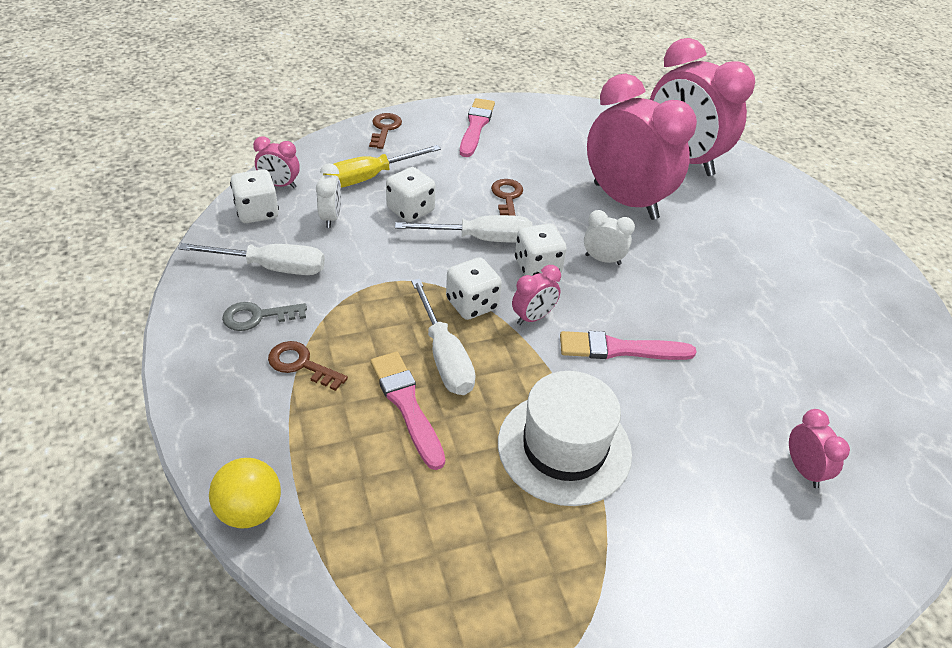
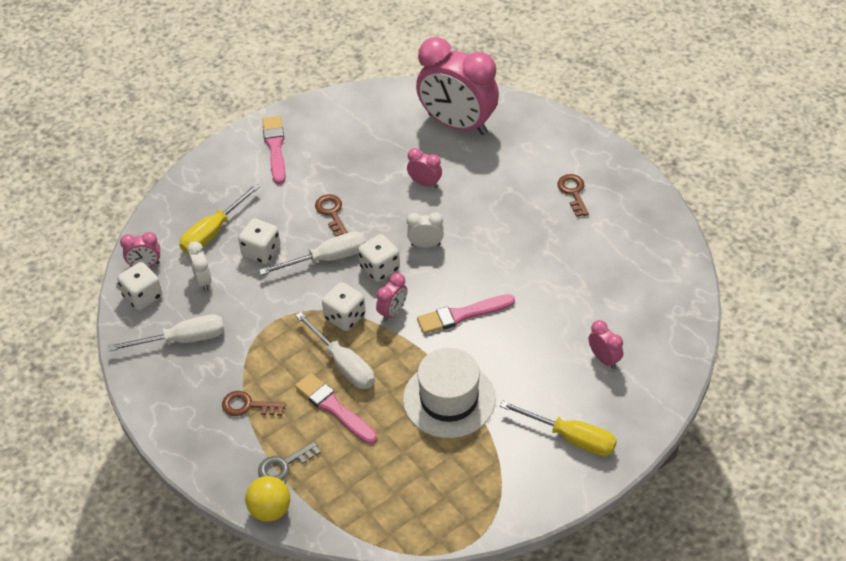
camera: 15 degrees left, 5 degrees up
(257, 316) = (196, 382): grey key -> grey key (283, 465)
(385, 129) = (200, 177): brown key -> brown key (573, 192)
(625, 201) = (425, 183): pink clock -> pink clock, size x0.42
(727, 567) = (571, 437): none -> yellow screwdriver

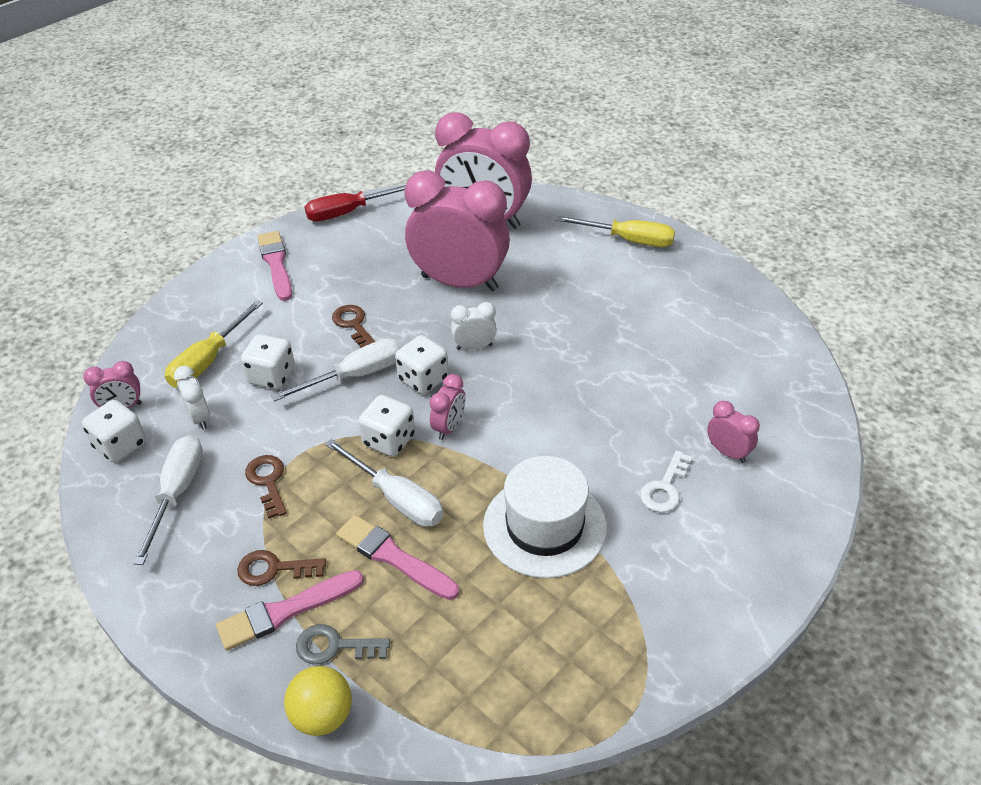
camera: 10 degrees left, 5 degrees down
(182, 340) = (177, 493): white screwdriver -> white screwdriver turned 60 degrees counterclockwise
(283, 465) = (334, 646): grey key -> grey key turned 45 degrees clockwise
(342, 102) = (349, 212): none -> red screwdriver
(425, 183) = (459, 282): pink clock -> pink clock, size x2.40
(462, 315) = (537, 421): pink brush -> pink brush (285, 611)
(547, 381) = (665, 488): none -> white key
(571, 437) = (717, 556): yellow screwdriver -> yellow screwdriver (628, 240)
(573, 192) = (633, 275): brown key -> brown key (268, 481)

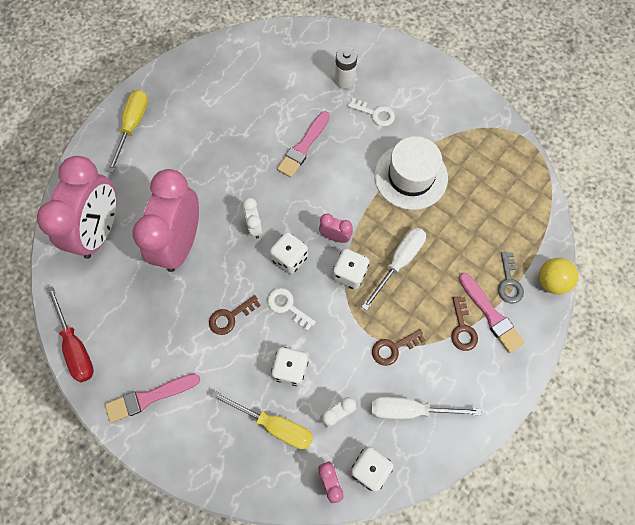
camera: 95 degrees left, 25 degrees up
(355, 375) = (287, 306): white screwdriver -> white key
(393, 557) = (443, 258): pink brush -> pink brush (303, 147)
(728, 452) = (344, 80): pink clock -> white battery

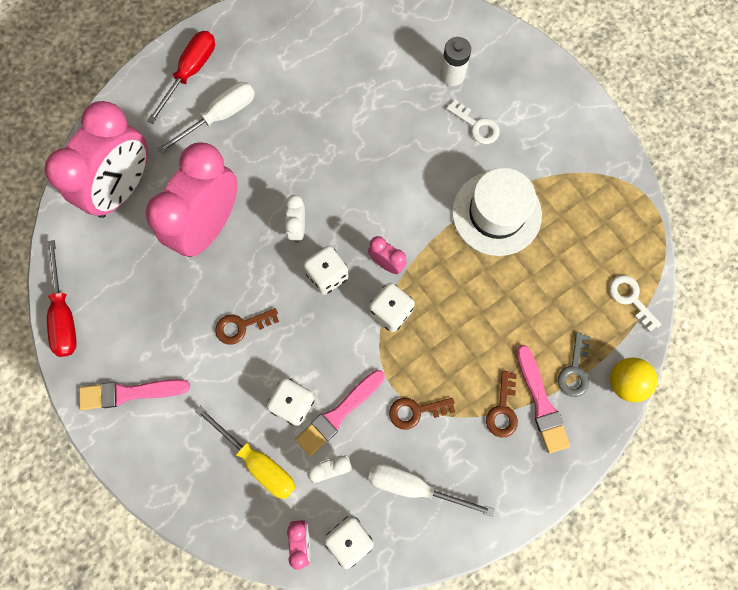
camera: 15 degrees right, 5 degrees up
(133, 126) = (190, 73): yellow screwdriver -> red screwdriver
(287, 306) = (309, 331): white key -> white key (630, 298)
(303, 147) = (380, 146): pink brush -> pink brush (338, 414)
(399, 262) = (452, 313): white screwdriver -> white screwdriver (219, 116)

